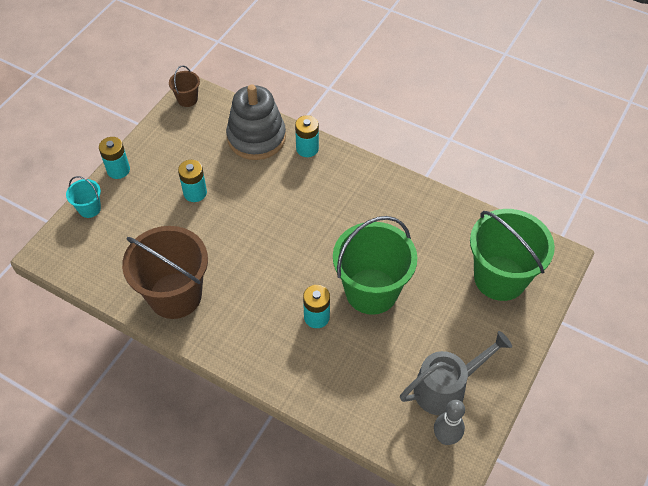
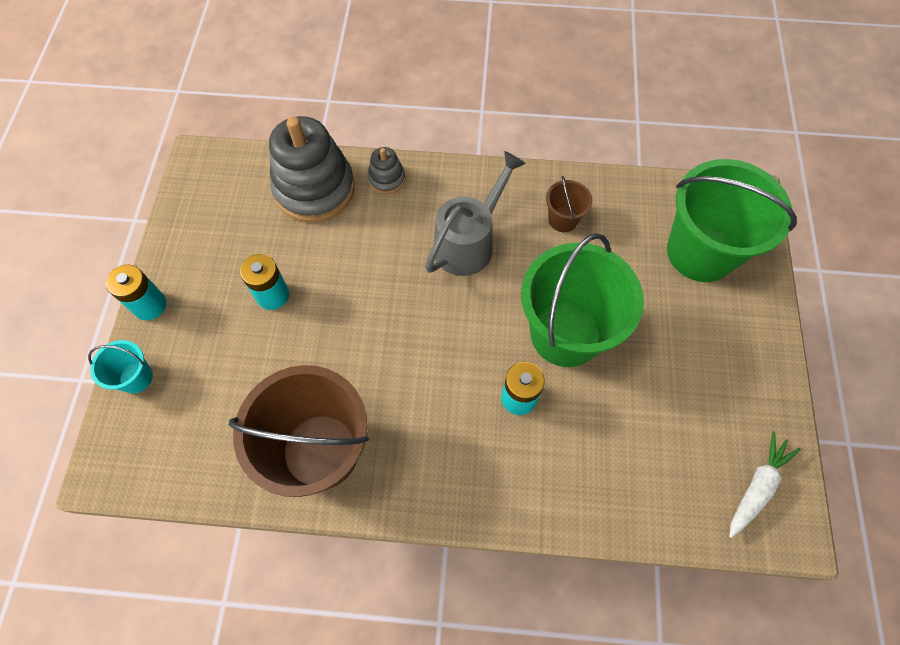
camera: 25 degrees left, 10 degrees up
(187, 99) = (196, 171): brown bucket -> brown bucket (563, 219)
(307, 149) = (387, 179): turquoise battery -> grey stacking toy
(445, 438) = (757, 486): grey bowling pin -> white carrot
(447, 387) = (721, 419): grey watering can -> grey watering can (469, 242)

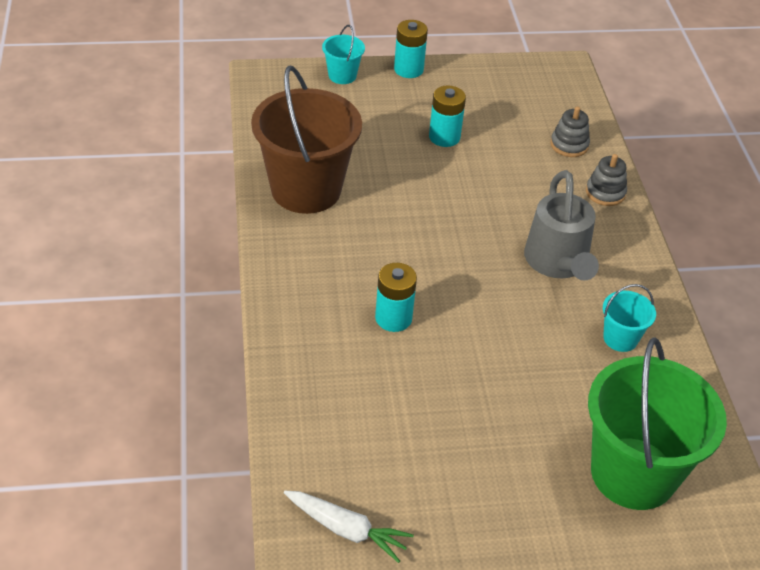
camera: 75 degrees right, 20 degrees down
(314, 189) = (569, 145): grey stacking toy -> grey stacking toy, size x0.46
(469, 242) = (558, 263): grey watering can -> grey watering can turned 60 degrees clockwise
(563, 219) = (620, 338): brown bucket -> turquoise bucket
(565, 333) = (477, 350): green bucket -> none

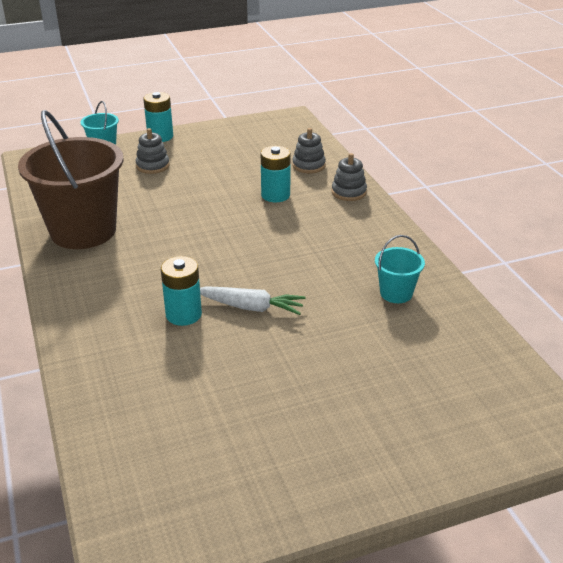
camera: 10 degrees left, 10 degrees down
(347, 530) = (172, 511): white carrot -> white carrot (251, 307)
(393, 112) = (153, 166): none -> grey stacking toy
(444, 137) = (201, 176): turquoise battery -> turquoise battery (275, 195)
(558, 263) = (323, 248): grey watering can -> none
(633, 473) = (444, 399): green bucket -> none

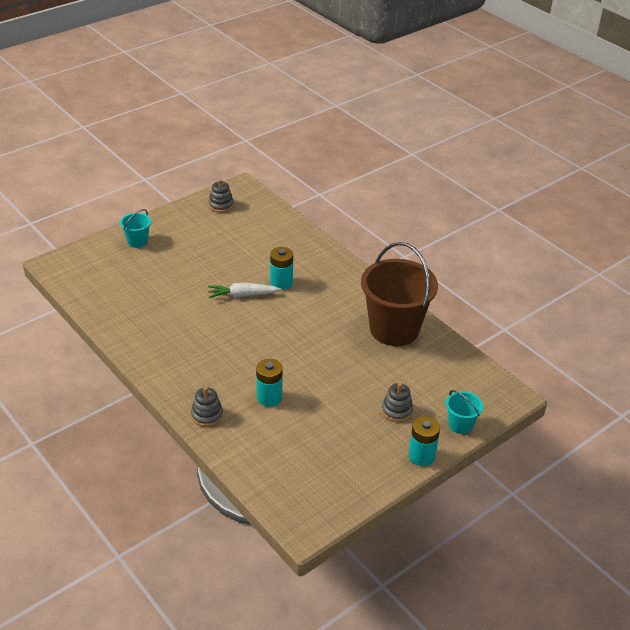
camera: 160 degrees right, 5 degrees up
(308, 165) = (255, 444): grey stacking toy -> grey stacking toy (221, 205)
(396, 293) = (151, 323): turquoise bucket -> turquoise bucket (137, 241)

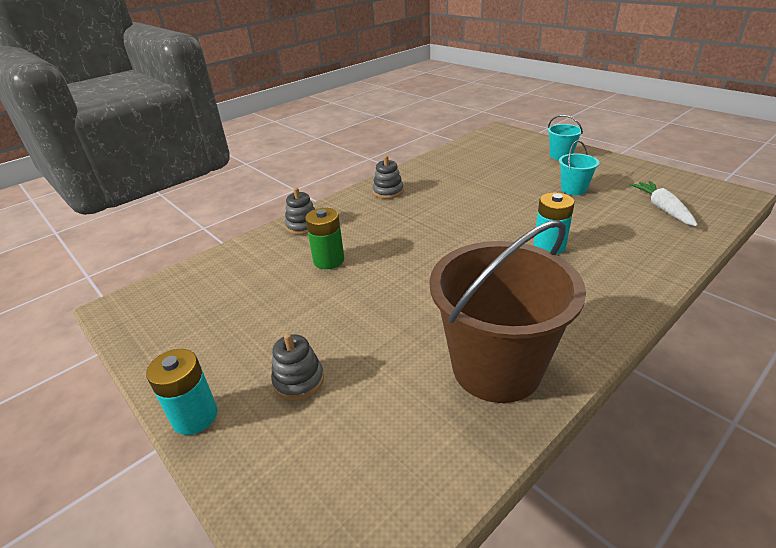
camera: 90 degrees right, 5 degrees down
(221, 205) = (676, 187): grey stacking toy -> grey stacking toy (388, 191)
(242, 295) = (507, 222): white carrot -> white carrot (662, 208)
(269, 397) = (329, 260): turquoise battery -> green battery
(460, 425) = (255, 476): turquoise bucket -> turquoise bucket (573, 189)

